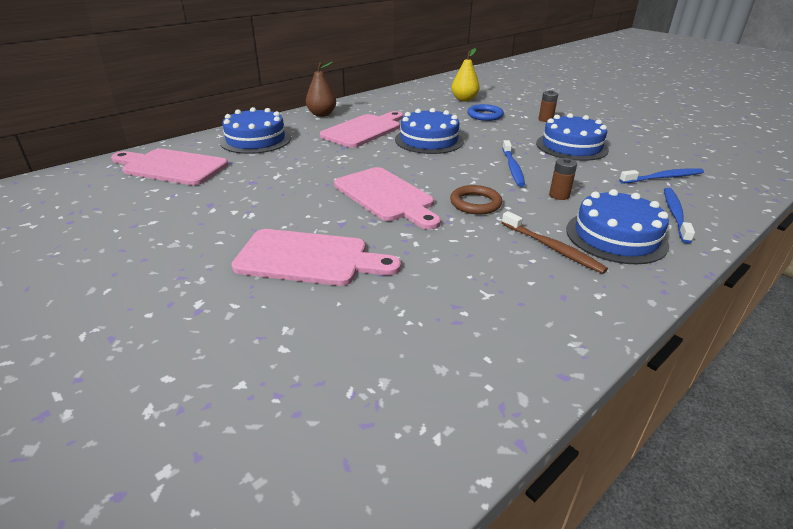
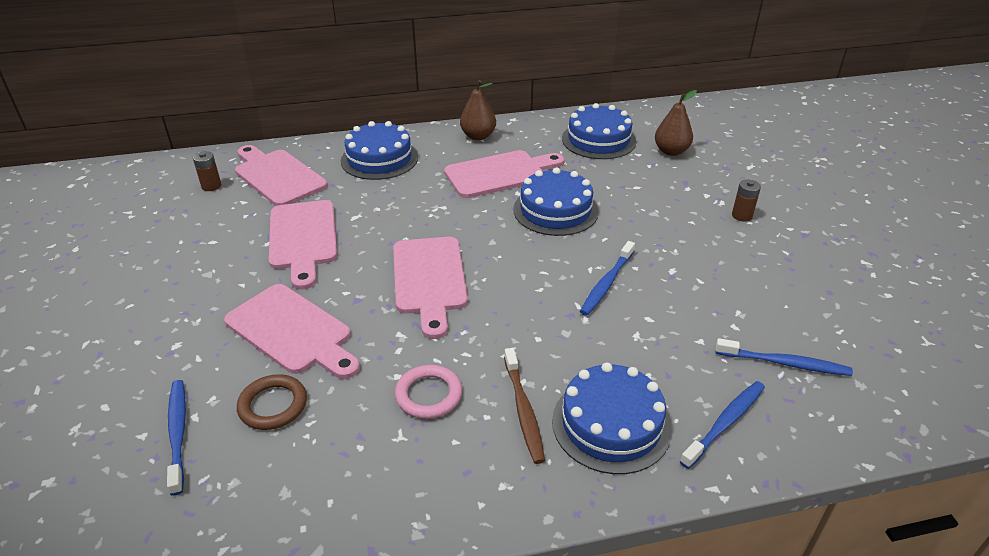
camera: 30 degrees right, 5 degrees up
(244, 199) = (303, 239): none -> pink cutting board
(280, 367) = (178, 433): none -> blue toothbrush
(464, 99) = (671, 151): yellow pear -> brown pear
(475, 203) = (508, 321): brown ring -> brown ring (273, 405)
(475, 262) = (428, 395): none -> pink ring
(485, 115) = (668, 187): blue ring -> none
(559, 195) = (614, 343): brown battery -> brown battery (211, 186)
(571, 146) = (722, 272): blue cake -> blue cake (598, 140)

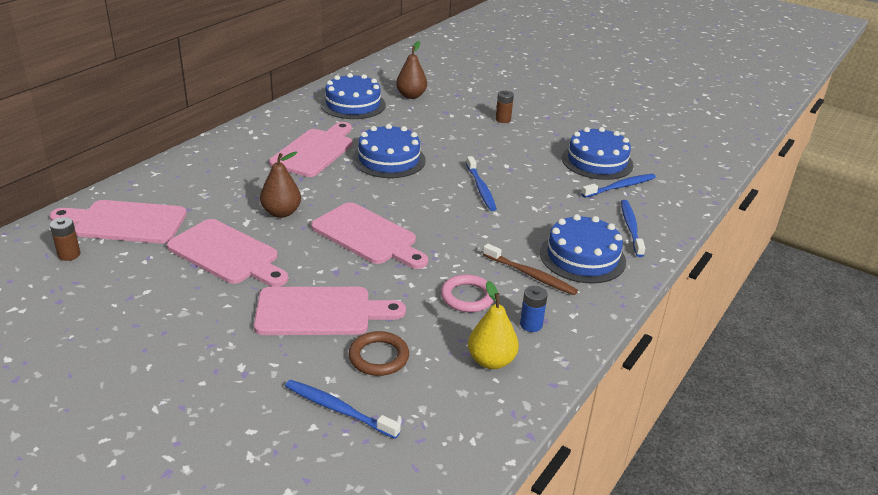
camera: 45 degrees left, 5 degrees down
(353, 479) = (491, 361): none -> yellow pear
(379, 159) = (199, 176): blue cake -> blue cake (597, 161)
(444, 467) = (531, 325): none -> blue battery
(478, 136) = (258, 132): brown pear -> brown pear (281, 212)

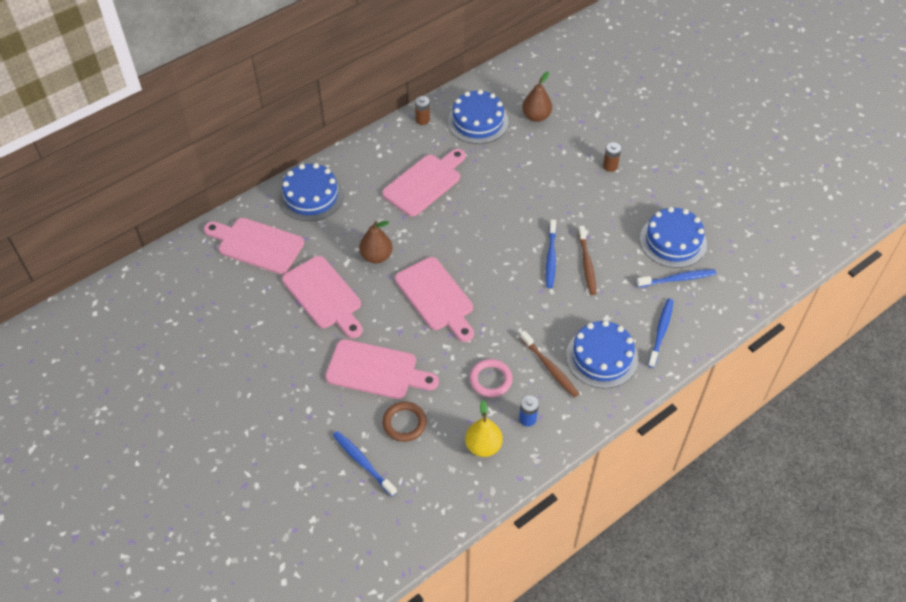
camera: 20 degrees right, 20 degrees up
(69, 255) = (212, 273): brown battery -> brown battery (422, 120)
(389, 159) = (484, 205): blue cake -> blue cake (311, 196)
(521, 188) = (587, 264): none -> brown toothbrush

